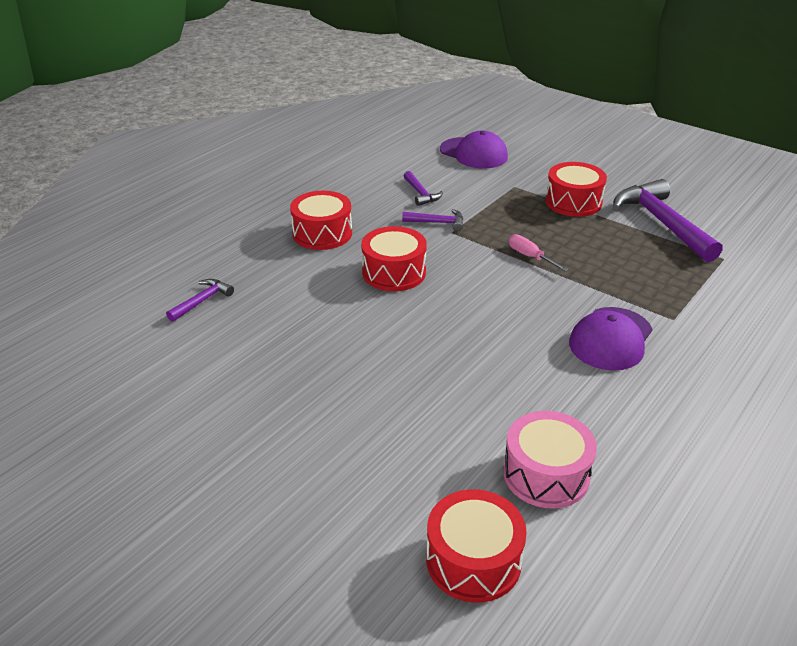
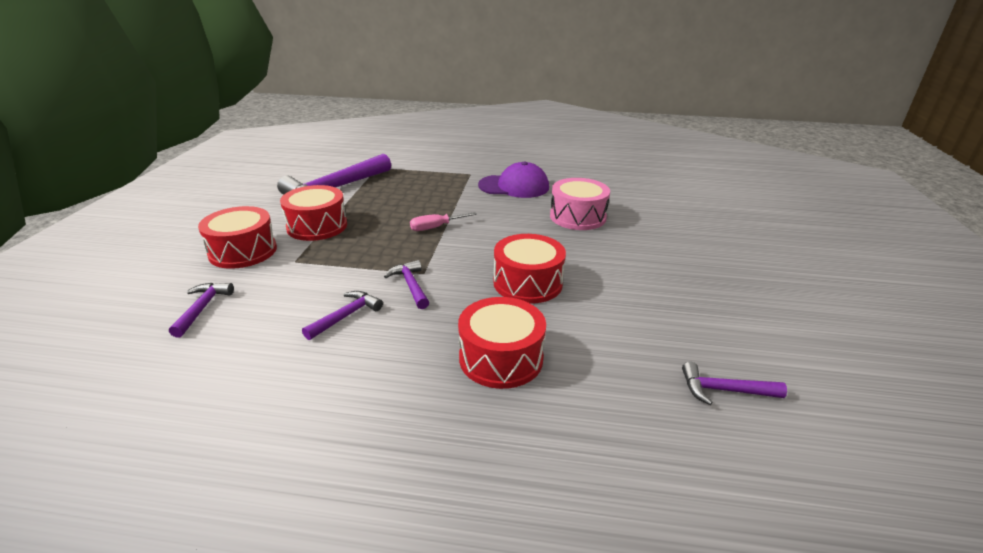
camera: 120 degrees left, 5 degrees down
(473, 153) = (202, 308): purple cap -> purple hammer
(473, 560) = (730, 191): red drum -> red drum (243, 251)
(530, 257) = (436, 227): pink screwdriver -> pink screwdriver turned 45 degrees clockwise
(546, 474) = (652, 185): pink drum -> pink drum (577, 217)

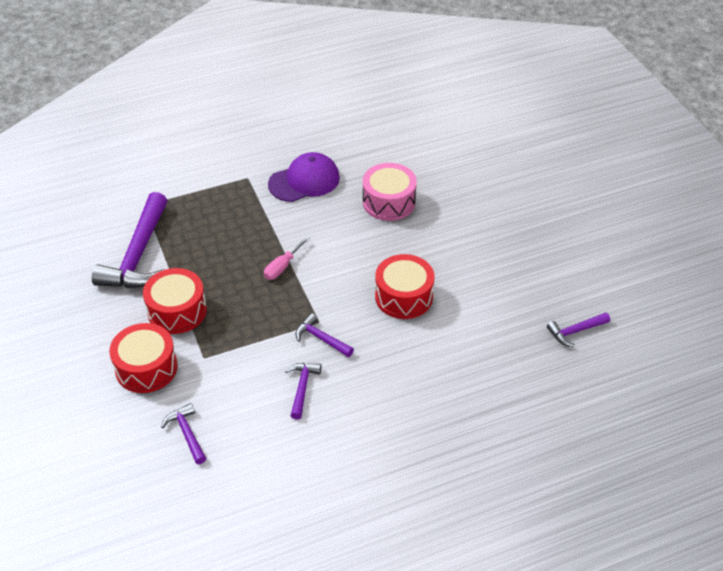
camera: 30 degrees left, 15 degrees up
(501, 358) = (435, 371): red drum -> none

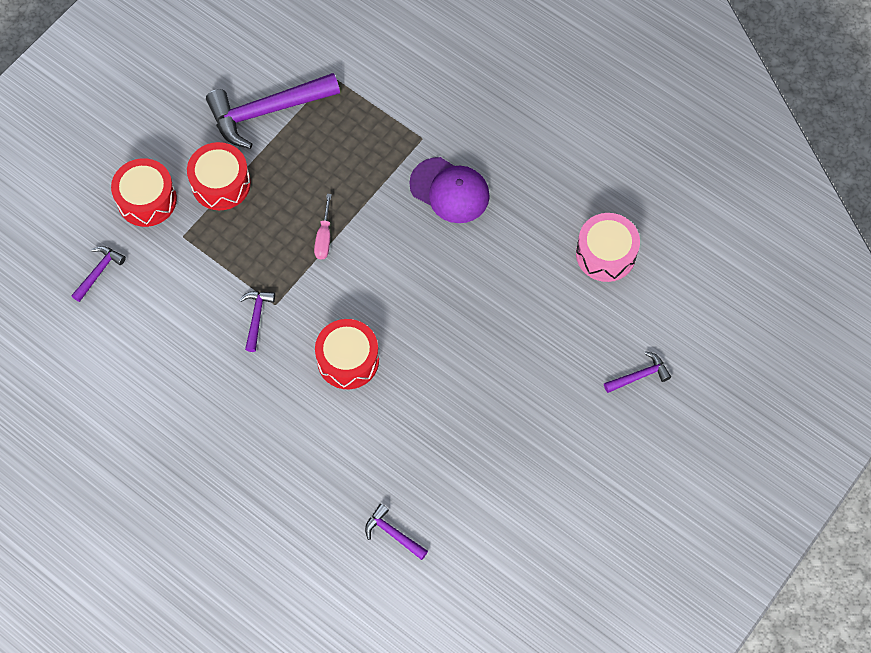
camera: 60 degrees right, 20 degrees up
(283, 266) = (324, 237): pink screwdriver -> pink screwdriver turned 90 degrees counterclockwise
(302, 388) = (193, 332): purple hammer -> purple hammer (639, 376)
(389, 202) = (468, 282): pink drum -> pink drum (605, 254)

